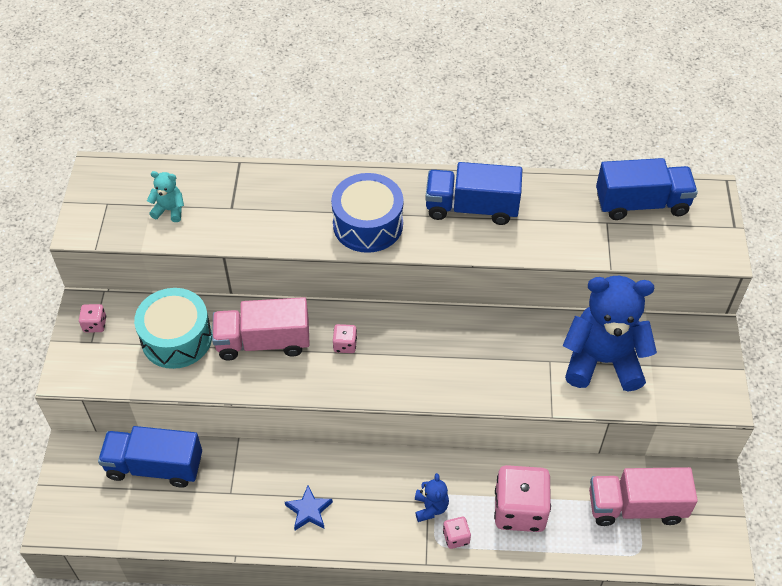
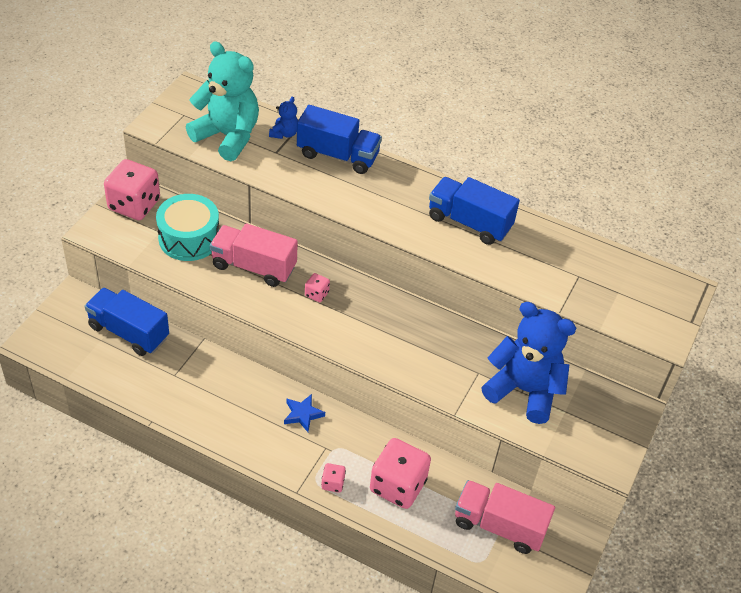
camera: 20 degrees right, 5 degrees down
(95, 324) = (134, 205): pink dice -> pink dice, size x2.22
(169, 210) = (227, 136): turquoise teddy bear -> turquoise teddy bear, size x2.33
(309, 511) = (227, 413): blue star -> blue star (303, 414)
(368, 224) = (376, 203): blue drum -> none
(430, 507) = (325, 452): blue teddy bear -> blue teddy bear (284, 133)
(641, 204) = (618, 273): blue truck -> blue truck (338, 155)

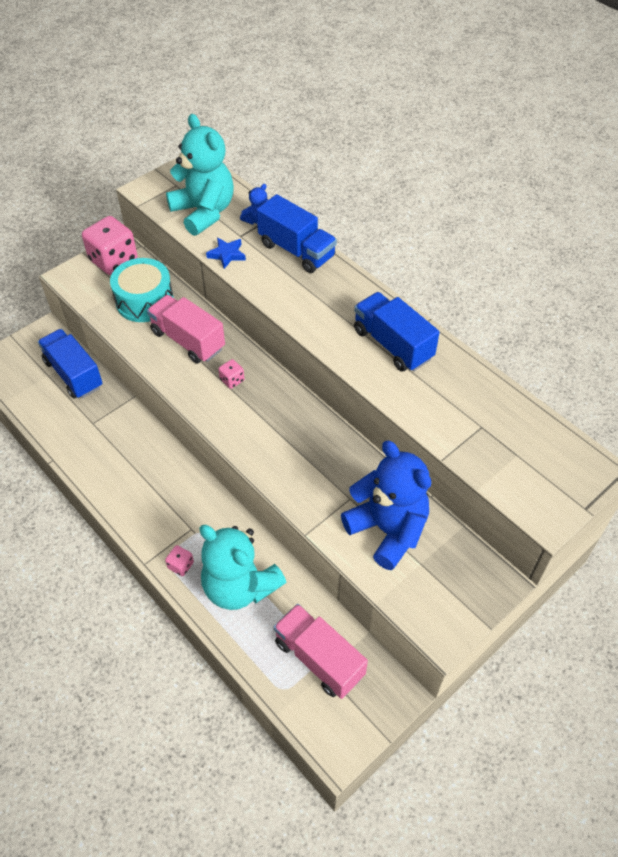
camera: 25 degrees right, 5 degrees up
(303, 414) = (186, 491): blue star -> blue star (227, 254)
(398, 485) = (240, 586): pink dice -> turquoise teddy bear

